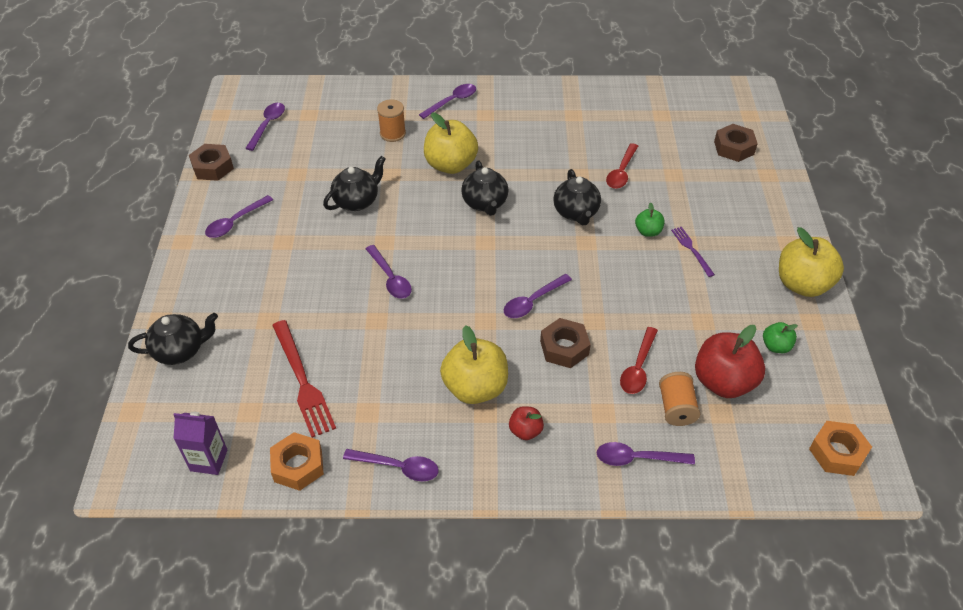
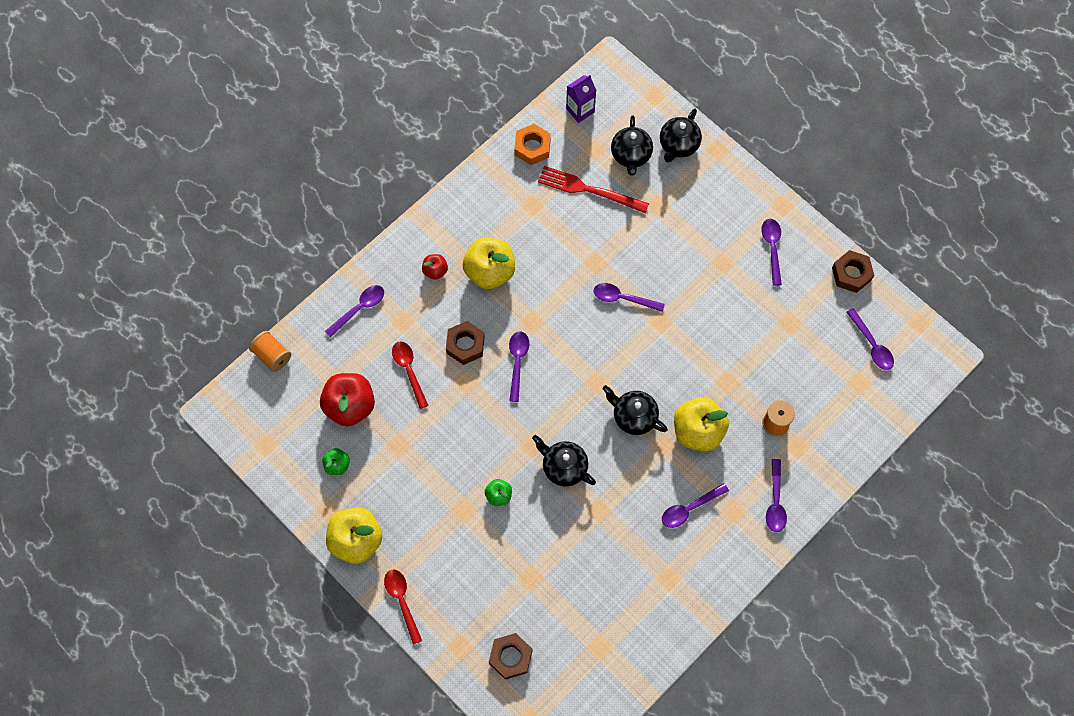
camera: 135 degrees right, 20 degrees up
(357, 201) = (719, 337): black teapot -> black teapot (631, 155)
(398, 467) = (481, 191): purple spoon -> purple spoon (689, 508)
(621, 172) = (571, 543): red spoon -> red spoon (402, 601)
(676, 408) = (363, 361): orange spool -> orange spool (272, 355)
(691, 250) = (454, 505): purple fork -> none
(837, 452) = (250, 413): orange nut -> none

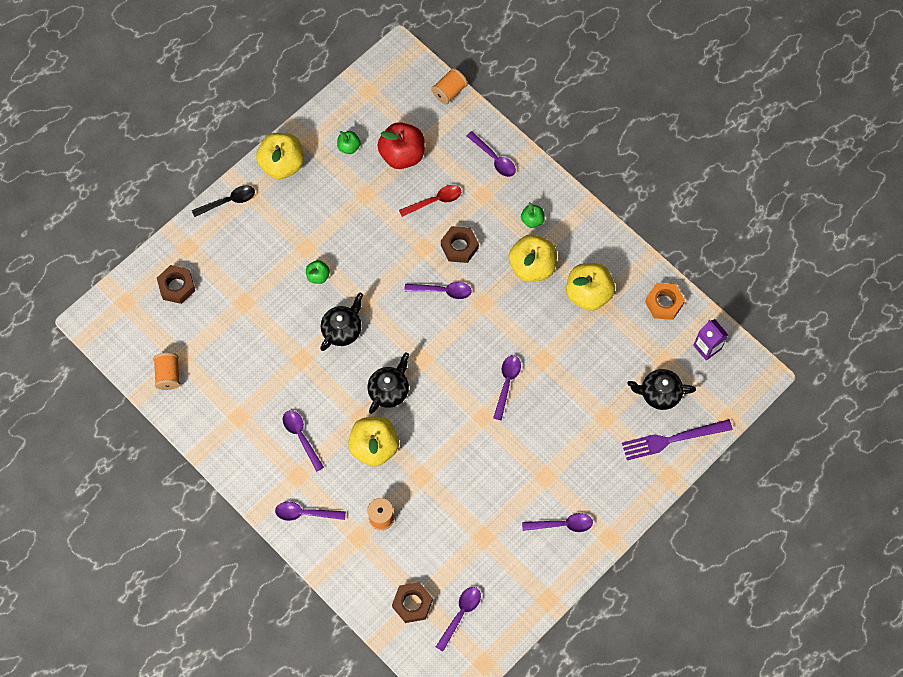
camera: 90 degrees right, 0 degrees up
(402, 601) = (228, 201): red spoon -> black spoon
(435, 271) = (532, 220): red apple -> green apple
(521, 218) = (588, 294): none -> yellow apple
(589, 190) = (620, 354): red fork -> none
(620, 660) = (168, 375): none -> orange spool
(678, 145) = (672, 439): black teapot -> purple fork
(851, 274) = (536, 600): brown nut -> brown nut (412, 603)
(871, 344) = (460, 614): purple spoon -> purple spoon turned 150 degrees clockwise

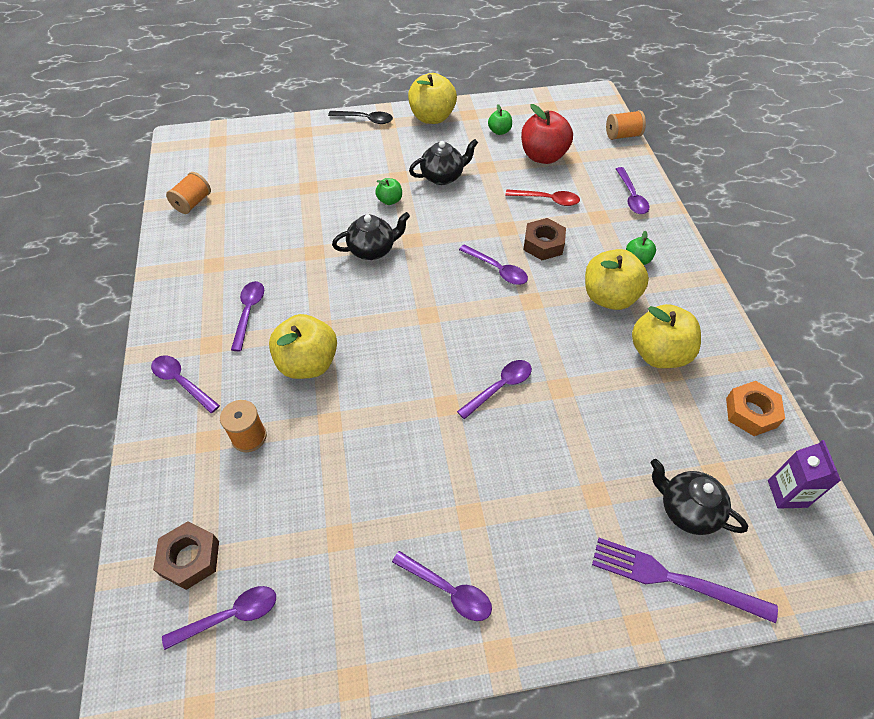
camera: 35 degrees right, 15 degrees down
(177, 286) = (267, 150): brown nut -> none
(389, 390) = (370, 322): black teapot -> black teapot (443, 176)

